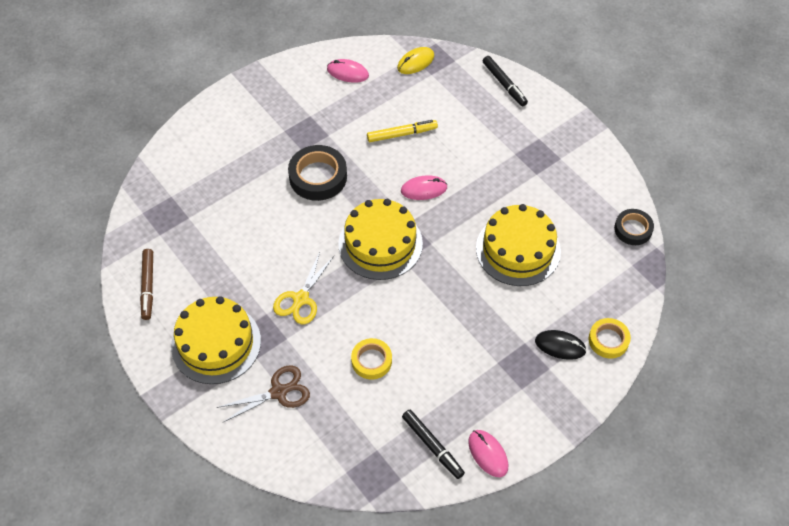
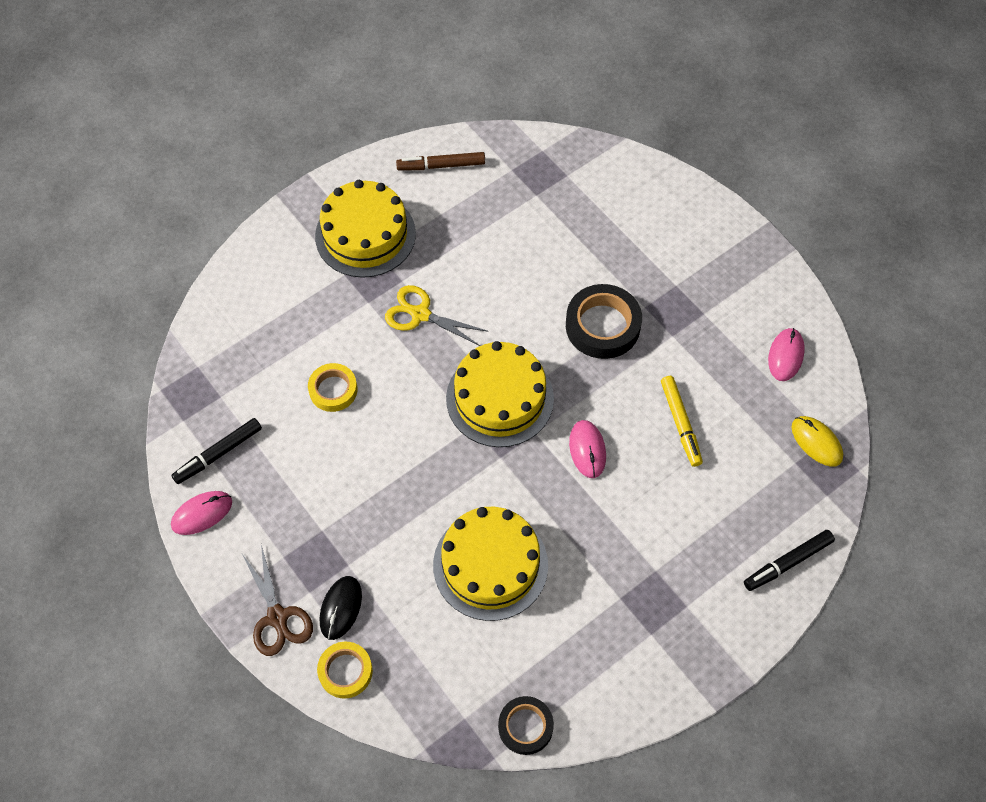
camera: 90 degrees right, 5 degrees up
(278, 392) = (300, 297): brown scissors -> brown scissors (277, 617)

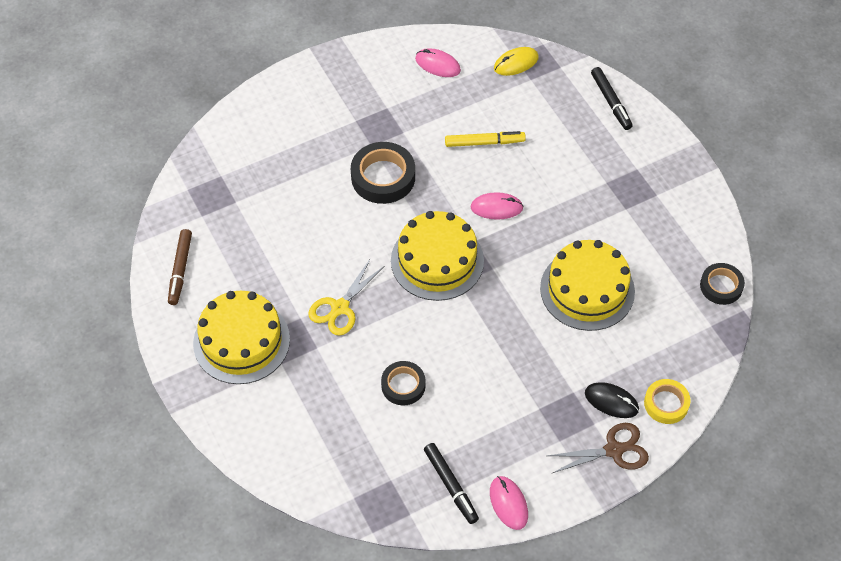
camera: 80 degrees left, 5 degrees down
(333, 390) = (403, 385): yellow tape -> black tape

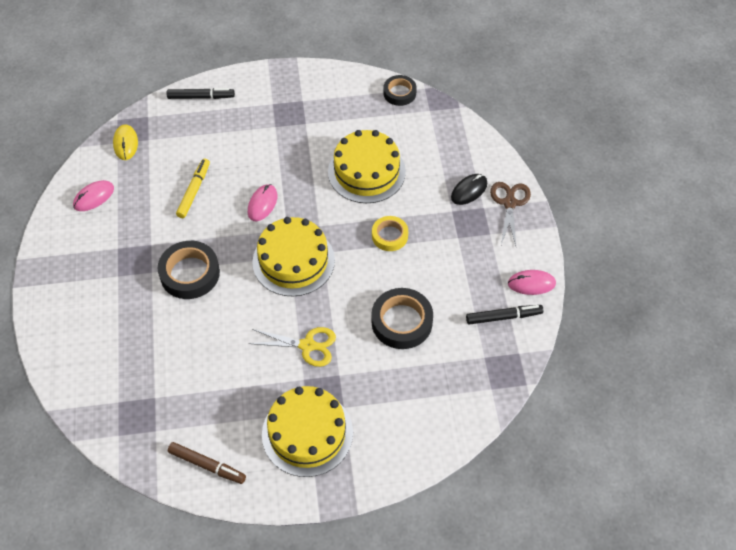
camera: 70 degrees left, 0 degrees up
(340, 308) = (307, 345): yellow scissors -> yellow scissors turned 45 degrees counterclockwise
(403, 385) = (401, 322): black tape -> black tape, size x1.59
(666, 404) = (483, 159): yellow tape -> yellow tape (389, 236)

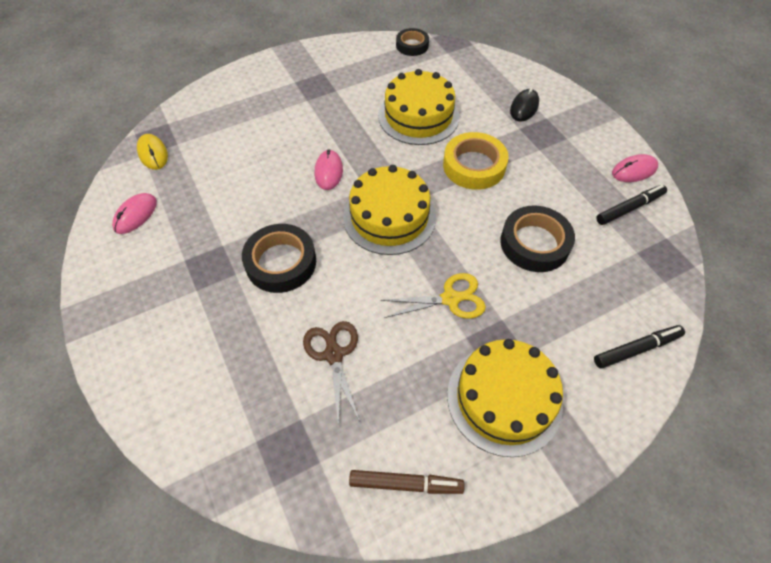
camera: 20 degrees left, 0 degrees up
(194, 191) = (249, 179): yellow marker -> none
(201, 97) = (218, 93): black marker -> black marker (636, 349)
(389, 236) = (474, 166): yellow tape -> yellow tape, size x1.59
(509, 203) = (567, 108): brown scissors -> brown scissors (333, 355)

